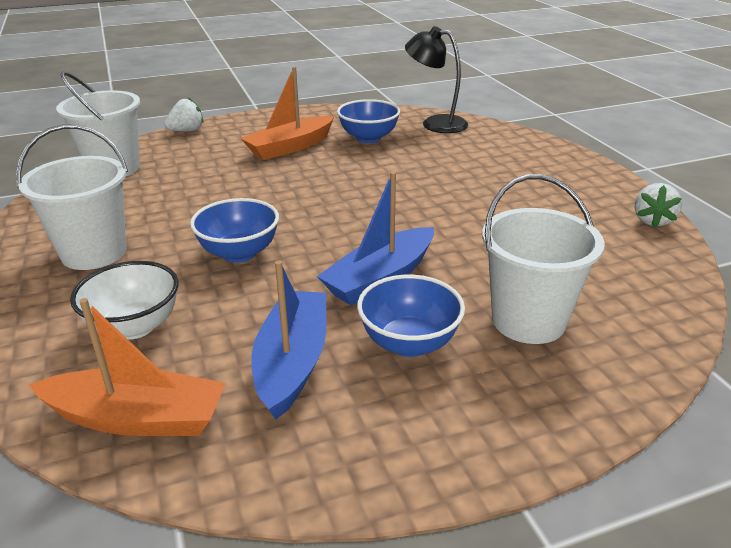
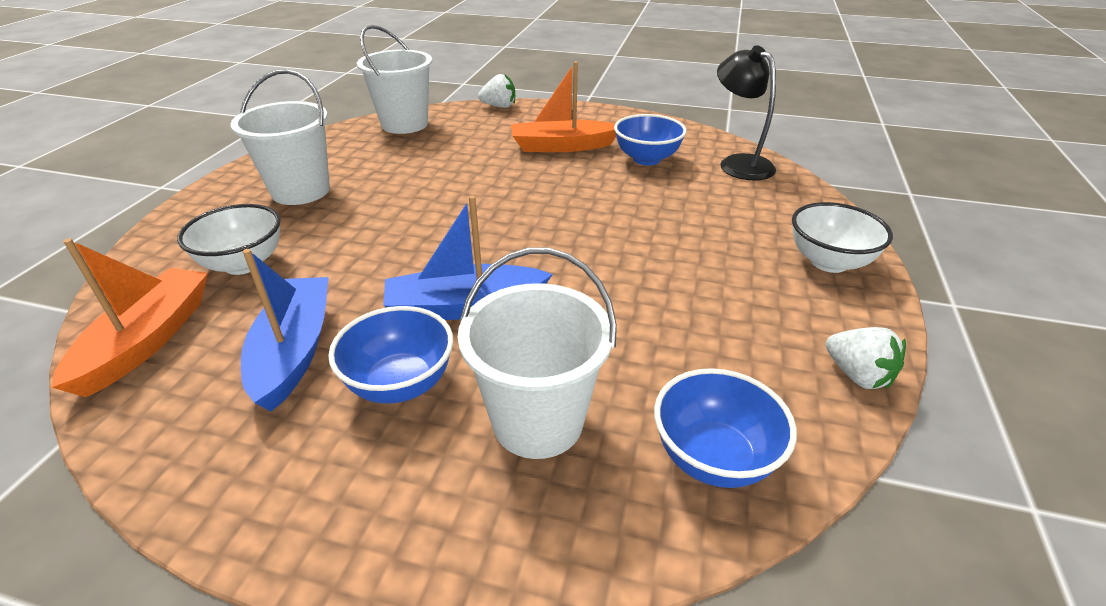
camera: 35 degrees right, 5 degrees up
(137, 418) = (147, 340): orange boat -> orange boat turned 120 degrees counterclockwise
(239, 253) = (390, 232): blue bowl -> blue bowl (713, 457)
(292, 362) = (294, 351): blue boat -> blue boat turned 45 degrees counterclockwise
(564, 166) = (828, 262): none -> white bowl
(652, 220) = (857, 375): white strawberry -> white strawberry turned 90 degrees counterclockwise

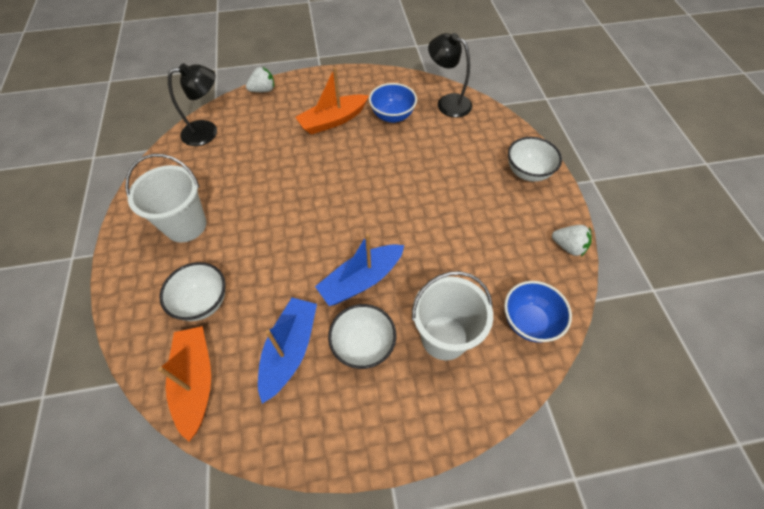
camera: 25 degrees left, 20 degrees up
(294, 351) = (290, 350): blue boat -> blue boat turned 45 degrees clockwise
(400, 384) = (363, 345): blue bowl -> white bowl
(404, 124) = (207, 132): white bucket -> black lamp

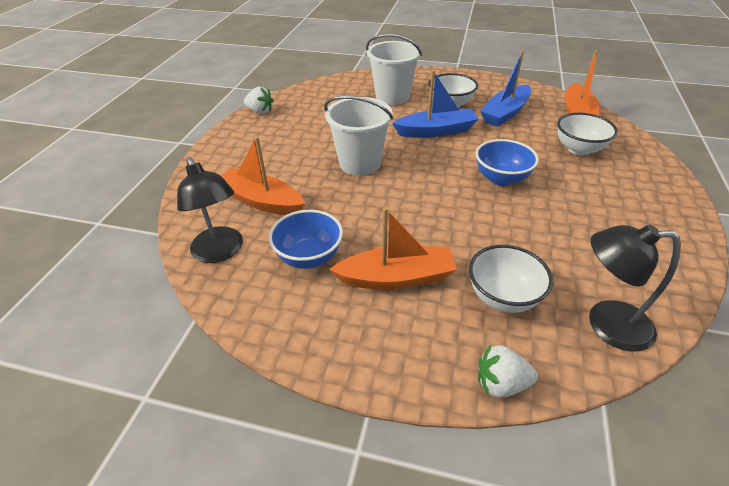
camera: 155 degrees left, 15 degrees down
(186, 225) = (610, 207): white bucket -> white bucket (360, 163)
(458, 143) = (261, 201): none -> orange boat
(528, 172) = (226, 158): white bowl -> white bowl (503, 297)
(529, 322) = (331, 91): blue bowl -> blue bowl (501, 179)
(568, 246) = (260, 111): white strawberry -> white strawberry turned 150 degrees clockwise

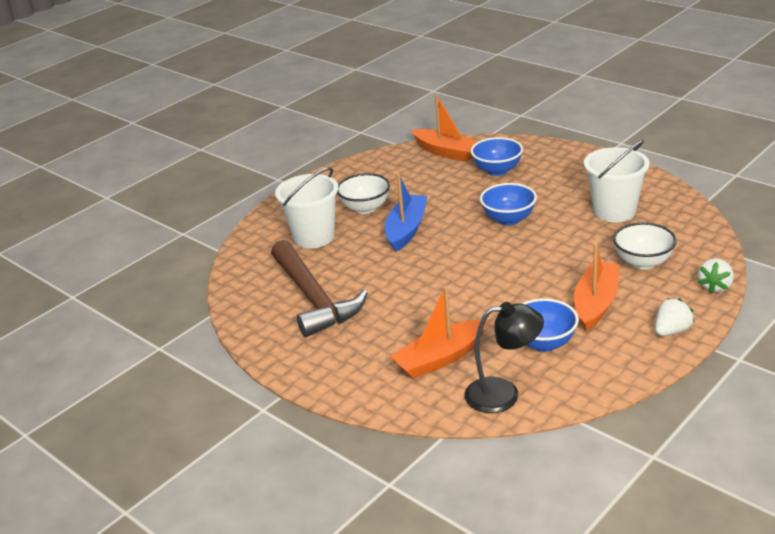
camera: 60 degrees left, 10 degrees down
(260, 111) = (254, 333): white strawberry -> white strawberry (671, 331)
(314, 120) = (314, 298): none -> brown hammer
(360, 163) = (424, 286): white bucket -> white bucket (614, 211)
(505, 113) = (410, 184): blue boat -> none
(579, 149) = (497, 170): white bowl -> blue bowl
(606, 324) = (687, 231): black lamp -> none

